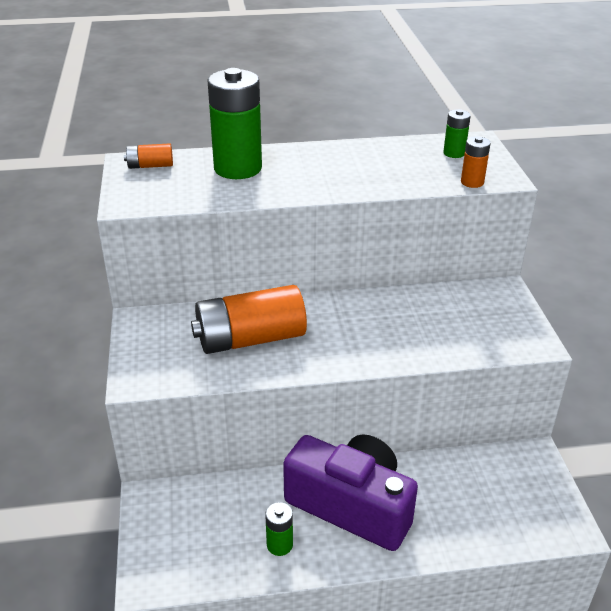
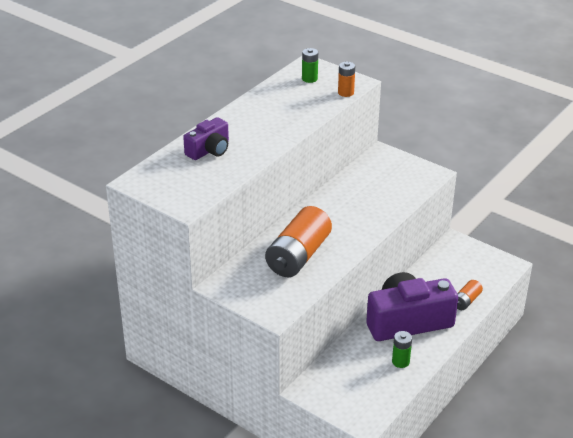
camera: 45 degrees left, 0 degrees up
(150, 166) = (154, 177): orange battery -> orange battery (466, 301)
(238, 168) = (209, 150): green battery -> purple camera

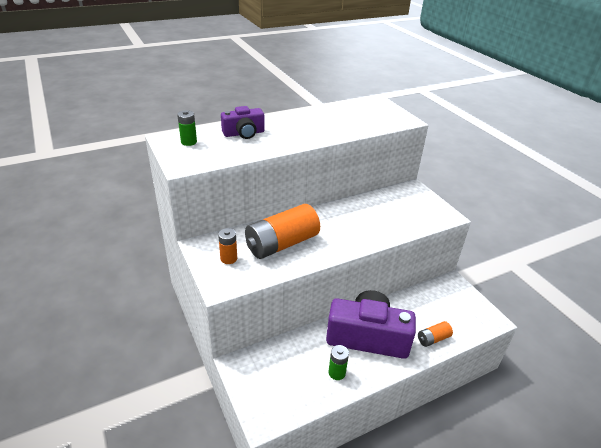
camera: 25 degrees right, 0 degrees up
(309, 79) = (369, 109): green battery -> green battery (189, 142)
(345, 93) = (391, 125): orange battery -> orange battery (228, 258)

